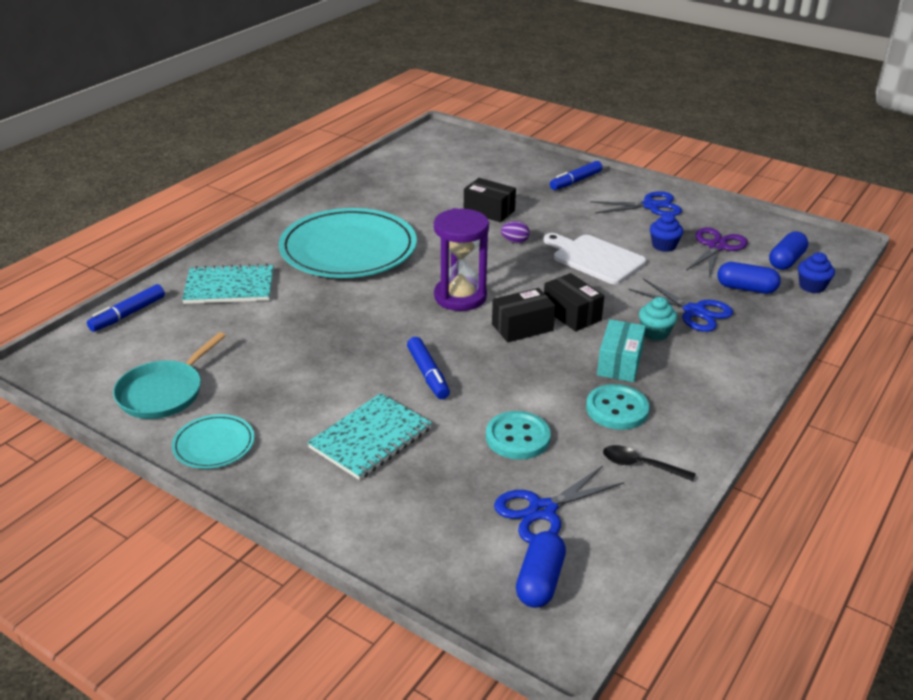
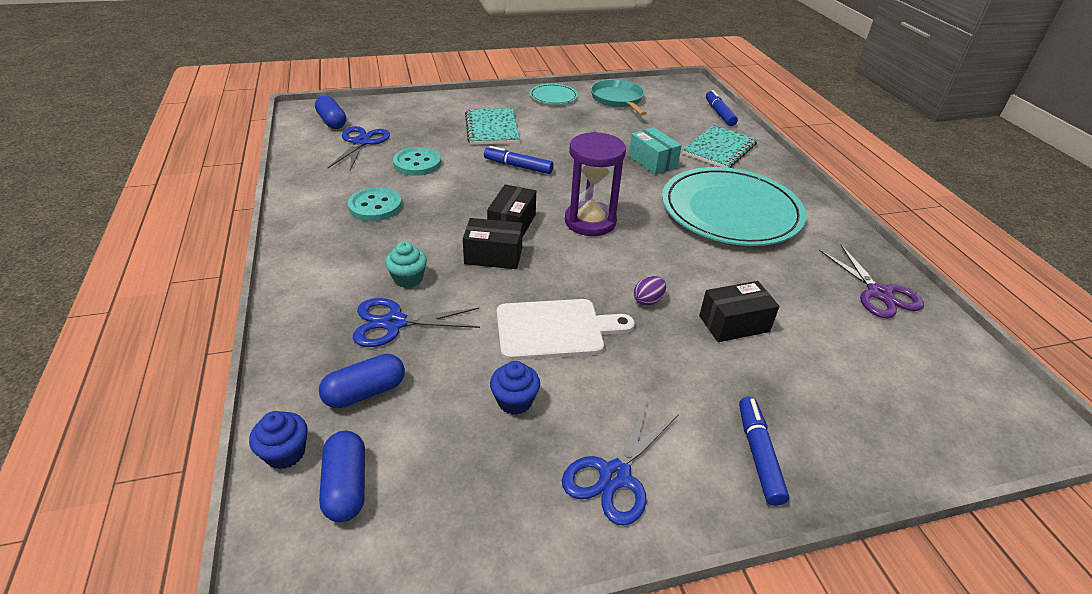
camera: 130 degrees right, 5 degrees up
(619, 363) = (408, 237): turquoise box -> turquoise box (652, 162)
(641, 465) = (326, 184): black spoon -> none
(716, 246) = (456, 448): purple scissors -> purple scissors (878, 293)

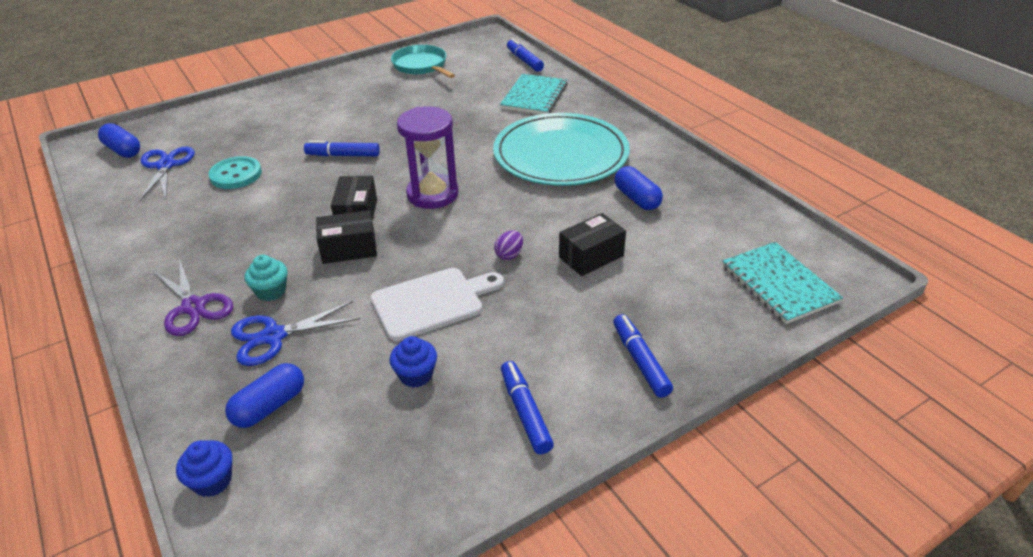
camera: 15 degrees left, 0 degrees up
(346, 486) = (285, 491): blue capsule -> blue capsule (637, 198)
(375, 206) = (208, 228): turquoise button -> none
(492, 128) = (302, 122): turquoise notebook -> turquoise notebook (779, 284)
(553, 96) = (354, 75): turquoise plate -> none
(615, 476) = (525, 412): blue scissors -> blue marker
(652, 162) = (474, 122): turquoise box -> none
(878, 293) = (706, 199): purple scissors -> purple scissors (193, 307)

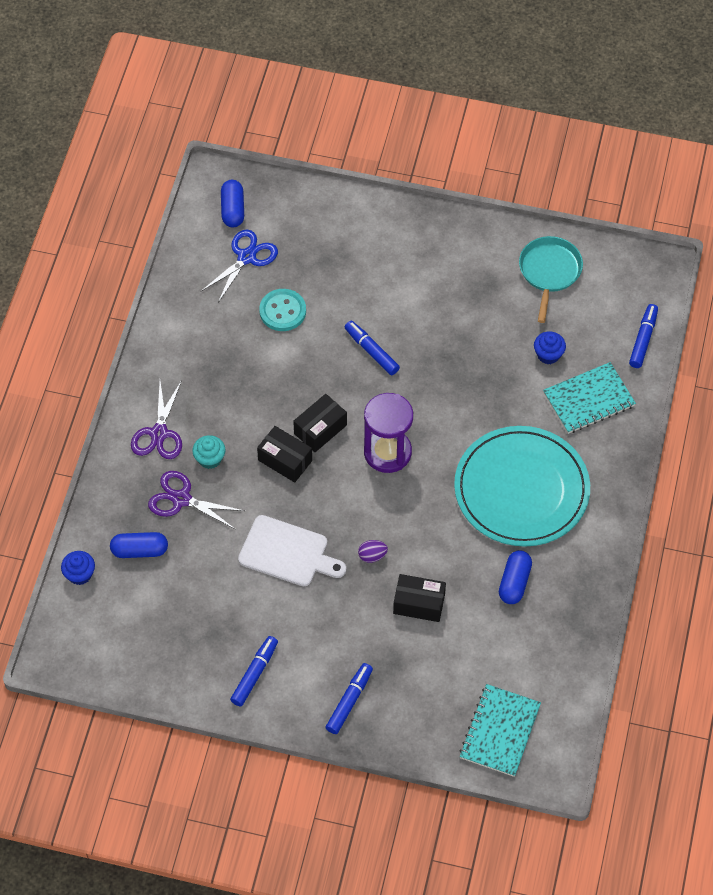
camera: 45 degrees right, 20 degrees up
(273, 336) = (181, 499): blue scissors -> purple scissors
(416, 375) = (227, 598): blue cupcake -> blue cupcake (548, 355)

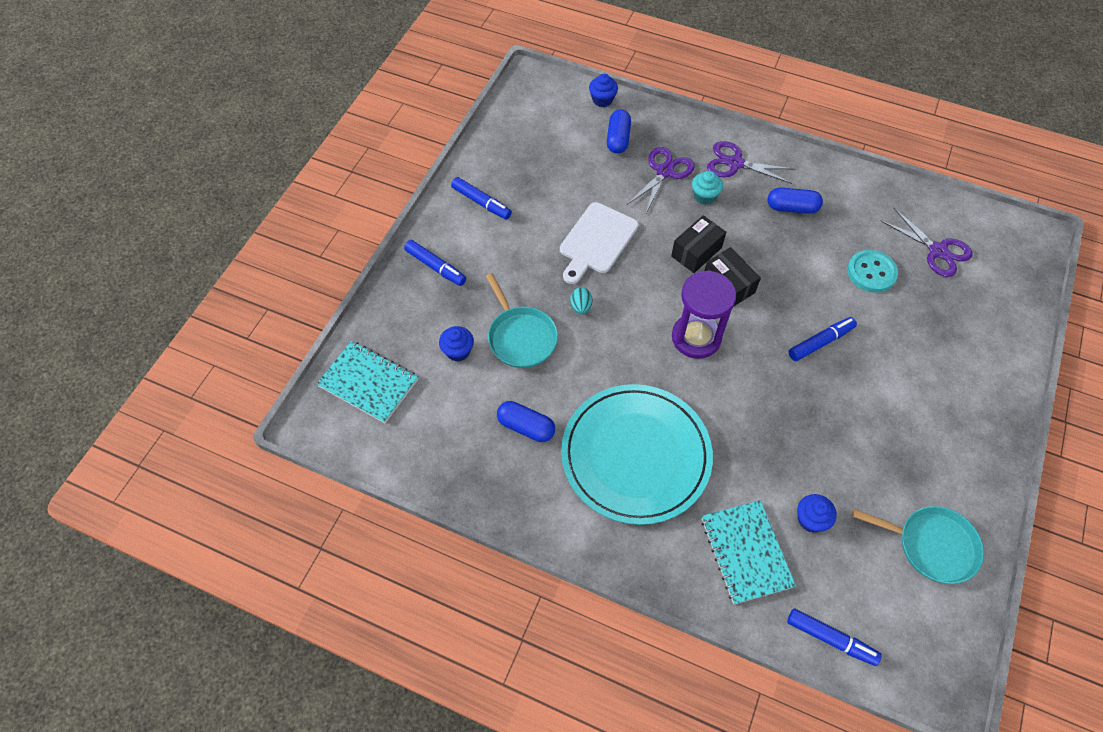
camera: 100 degrees right, 0 degrees up
(232, 210) = (997, 247): blue capsule -> blue capsule (792, 208)
(246, 257) = (937, 251): blue scissors -> purple scissors
(372, 556) = (581, 307): purple egg -> turquoise egg
(419, 604) = (521, 337): black box -> turquoise pan
(446, 658) = (458, 351): none -> blue cupcake

